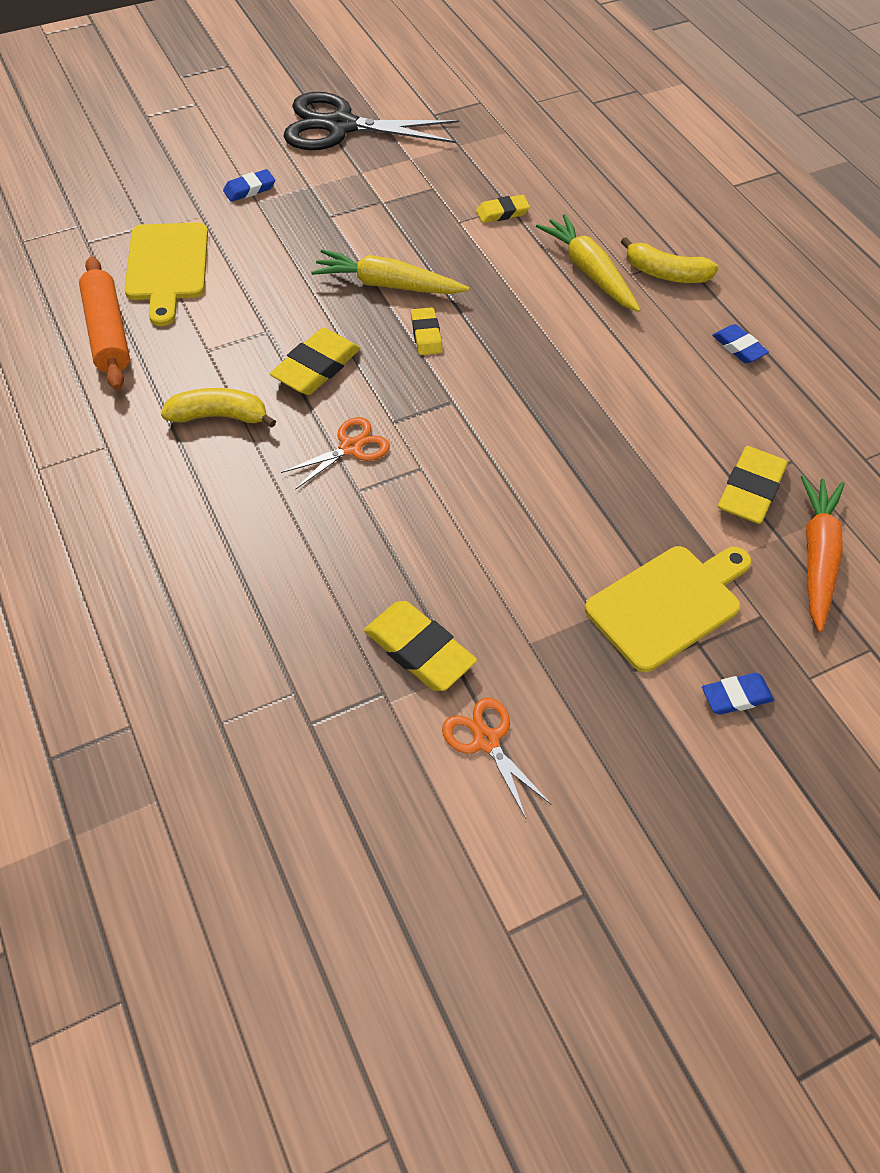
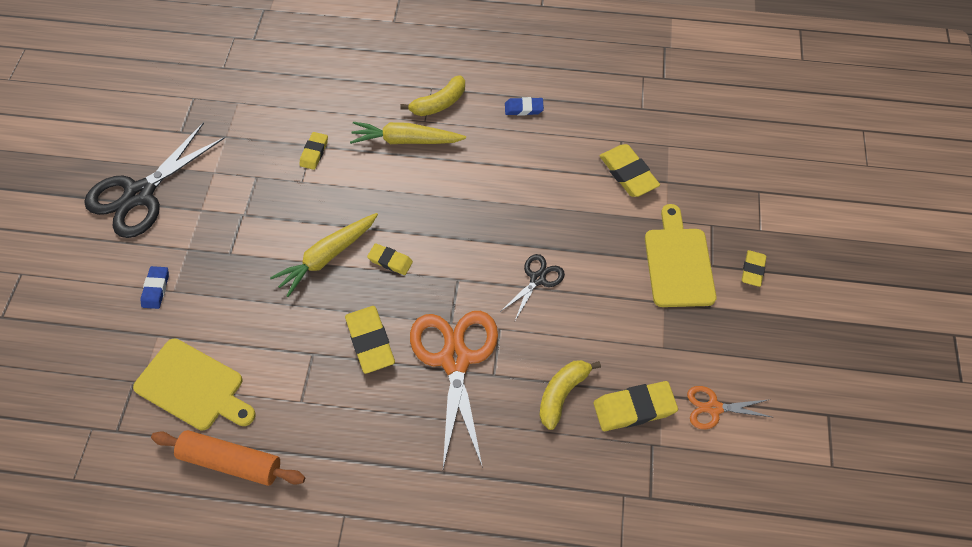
camera: 55 degrees left, 5 degrees up
(219, 416) = (370, 425): yellow banana -> yellow banana (562, 394)
(351, 447) = (455, 359): orange scissors -> orange scissors, size x2.02
(516, 471) = (537, 279): none -> black scissors
(736, 696) = (752, 270): blue eraser -> yellow eraser
(817, 557) = (690, 174): orange carrot -> none

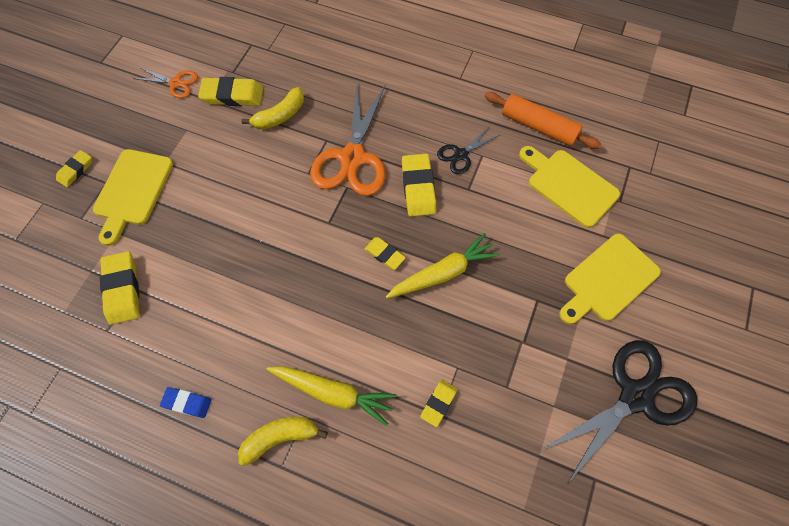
camera: 165 degrees left, 5 degrees up
(156, 289) = (608, 280): blue eraser -> yellow cutting board
(537, 279) = (259, 206): black scissors -> black scissors (461, 155)

